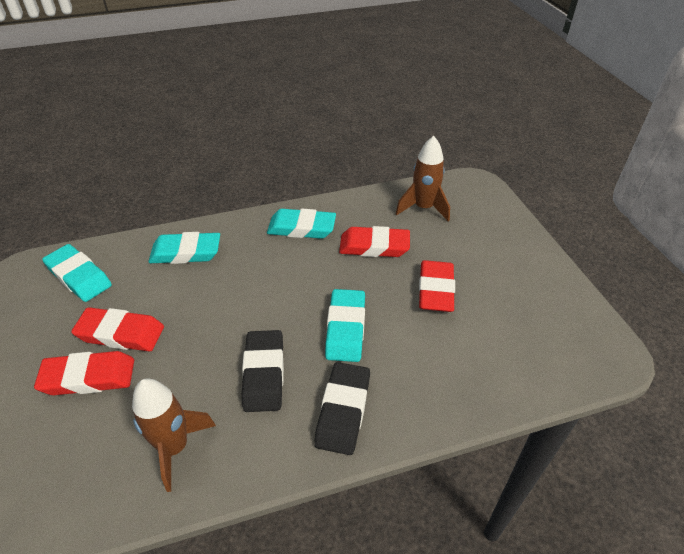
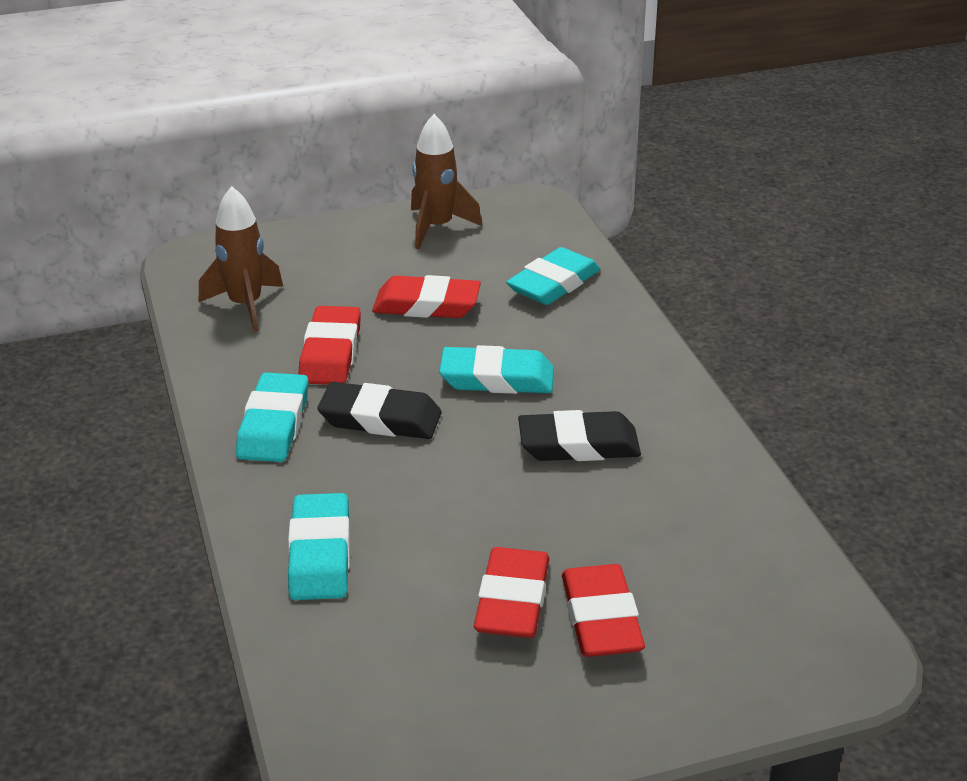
camera: 90 degrees left, 10 degrees down
(79, 276) = (372, 688): turquoise eraser -> turquoise eraser (553, 284)
(174, 447) = (701, 510): brown rocket -> brown rocket (437, 227)
(343, 410) = (627, 380): black eraser -> black eraser (380, 419)

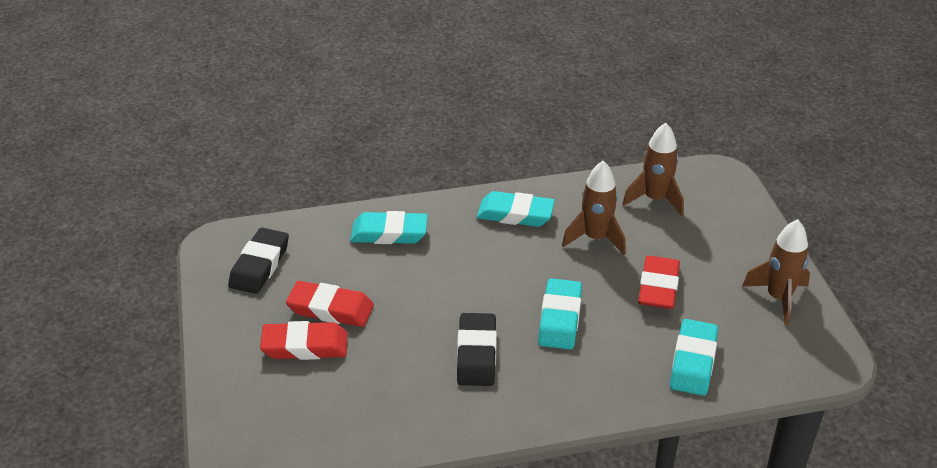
camera: 95 degrees right, 5 degrees up
(330, 353) = (595, 238): red eraser -> brown rocket
(380, 419) = (517, 260): black eraser -> black eraser (259, 265)
(553, 284) = (693, 361): turquoise eraser -> turquoise eraser turned 60 degrees clockwise

